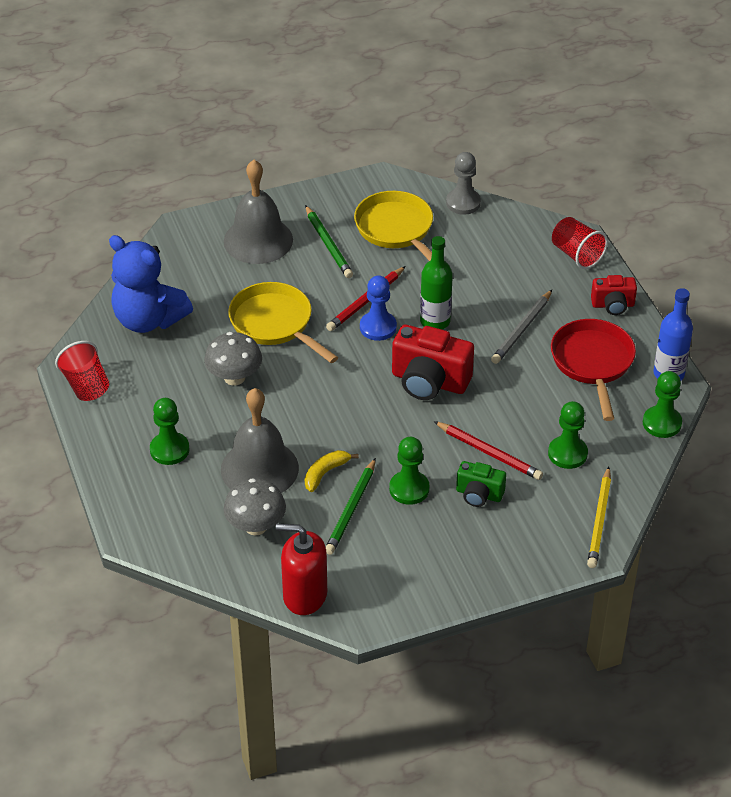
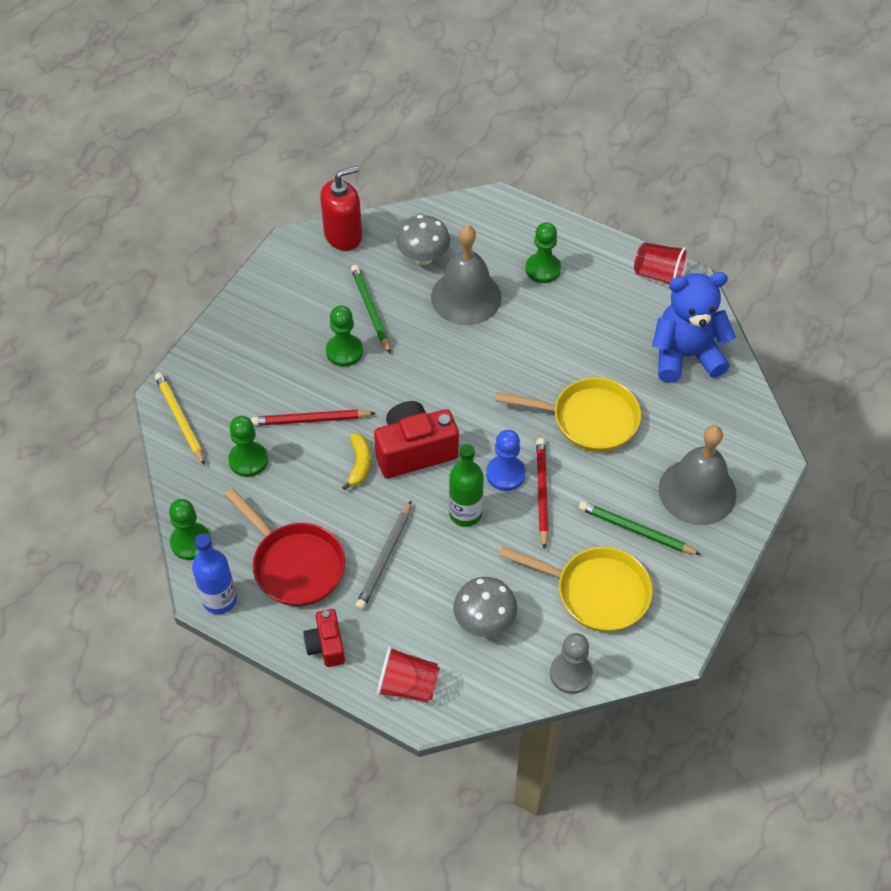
camera: 140 degrees right, 10 degrees up
(234, 377) = (564, 352): grey mushroom -> grey mushroom (484, 621)
(325, 473) = (416, 324): yellow banana -> yellow banana (359, 464)
(479, 494) = (289, 381): green camera -> none
(522, 329) = (384, 558): grey pencil -> grey pencil turned 150 degrees counterclockwise
(613, 305) = (326, 645): red camera -> red camera turned 60 degrees counterclockwise

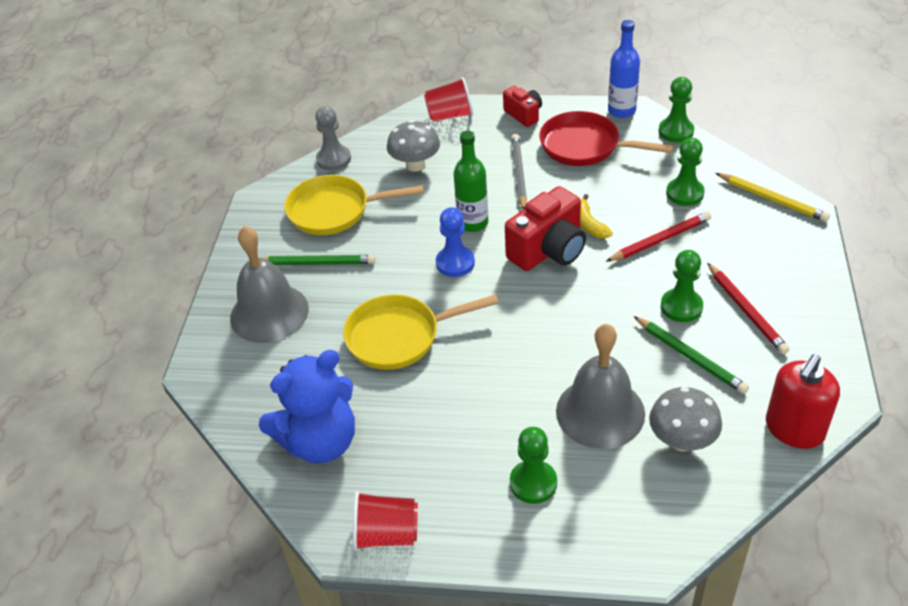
camera: 160 degrees right, 10 degrees down
(542, 493) = (414, 261): red pencil -> red pencil (746, 311)

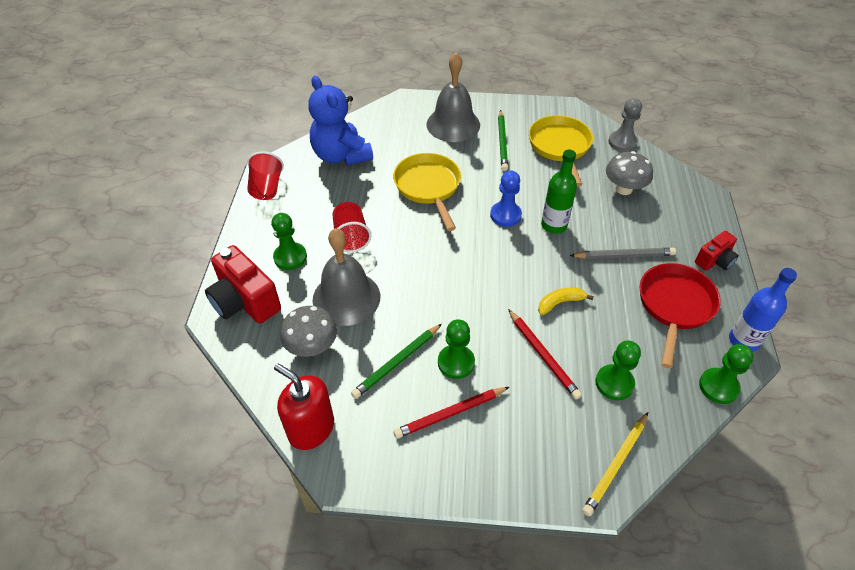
camera: 85 degrees right, 5 degrees up
(450, 115) = (699, 209): red cup -> red cup (351, 237)
(548, 250) = (523, 273): red camera -> red camera (245, 301)

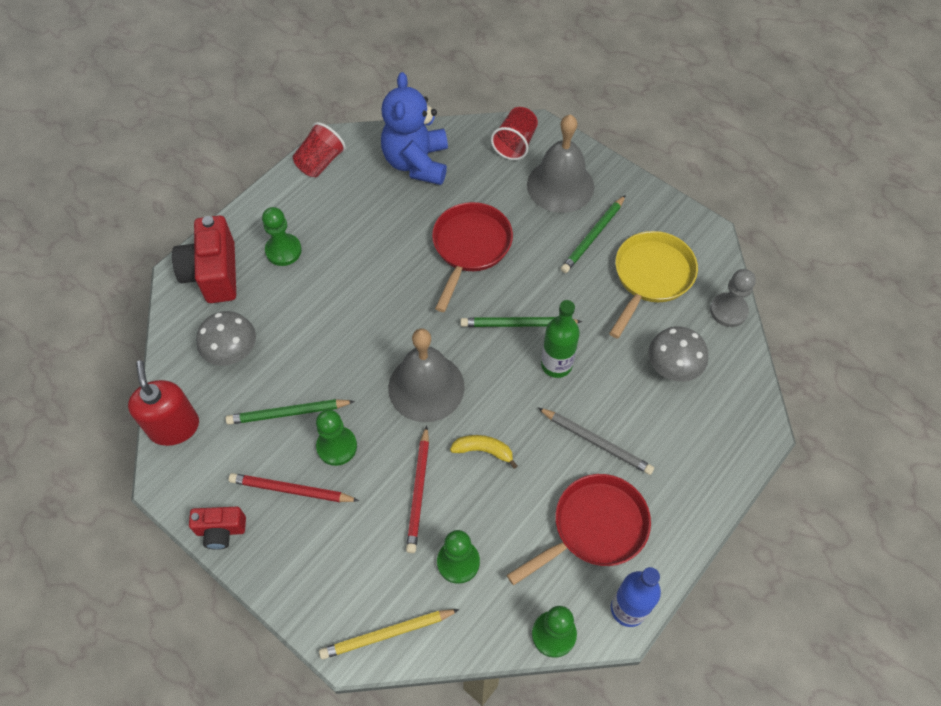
camera: 35 degrees right, 10 degrees up
(346, 298) = (298, 322): grey bell -> grey bell (426, 387)
(351, 237) = (352, 261): red cup -> red cup (515, 144)
(428, 187) = (470, 247): yellow pan -> red pan
(505, 215) = (518, 324): blue pawn -> green pencil
(714, 261) = (688, 508): red camera -> red camera (221, 531)

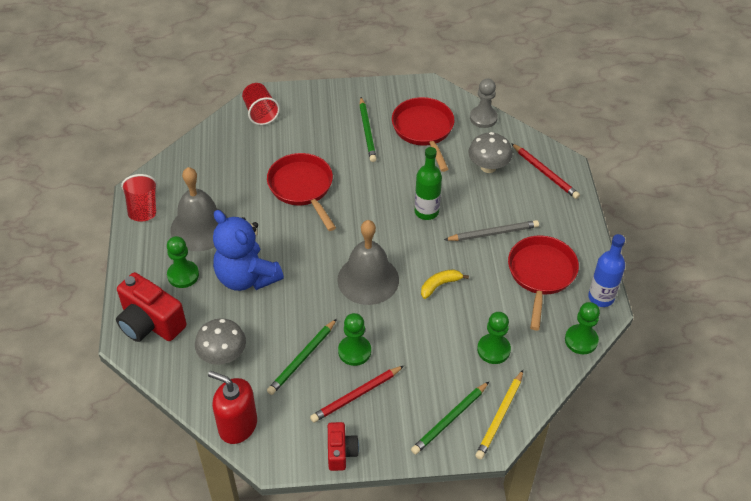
camera: 45 degrees left, 10 degrees down
(221, 531) = (341, 452): red camera -> red camera turned 45 degrees counterclockwise
(416, 163) = (210, 165): blue teddy bear -> blue teddy bear (246, 277)
(418, 491) = (430, 334): red pencil -> red pencil (545, 173)
(518, 324) = (380, 207): green pencil -> green pencil (450, 419)
(560, 185) = (315, 117): grey bell -> grey bell (200, 228)
(651, 277) = (424, 130): yellow pan -> red pan

